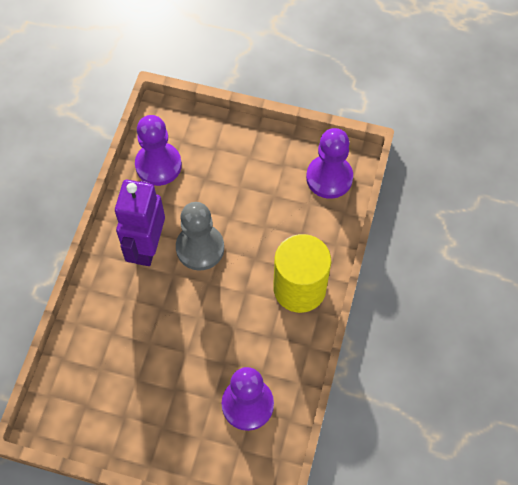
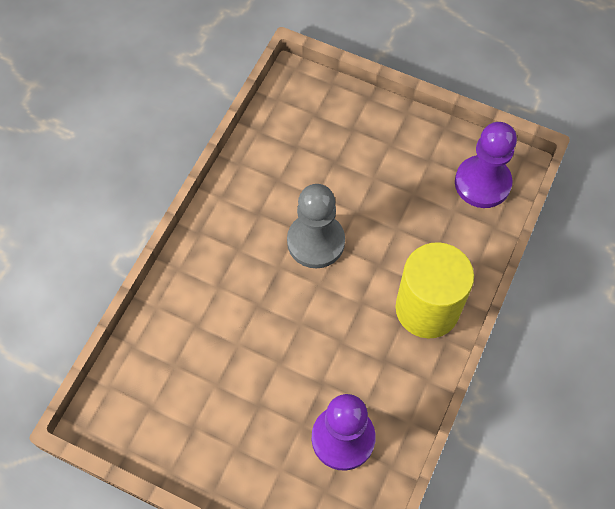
camera: 10 degrees right, 0 degrees up
(147, 247) = (253, 231): purple robot -> none
(158, 165) = (282, 138): purple pawn -> none

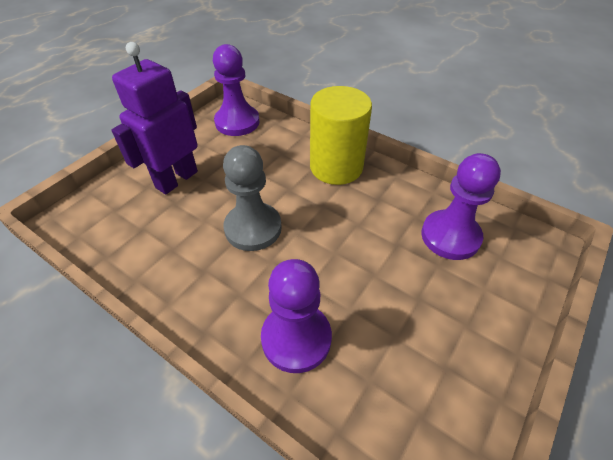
camera: 80 degrees left, 15 degrees down
(203, 303) = (296, 338): none -> purple pawn
(368, 152) = (176, 179): none -> purple robot

